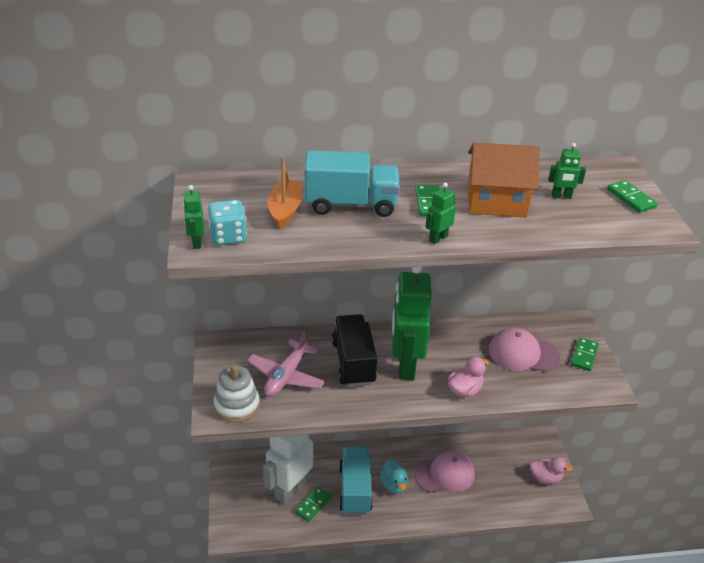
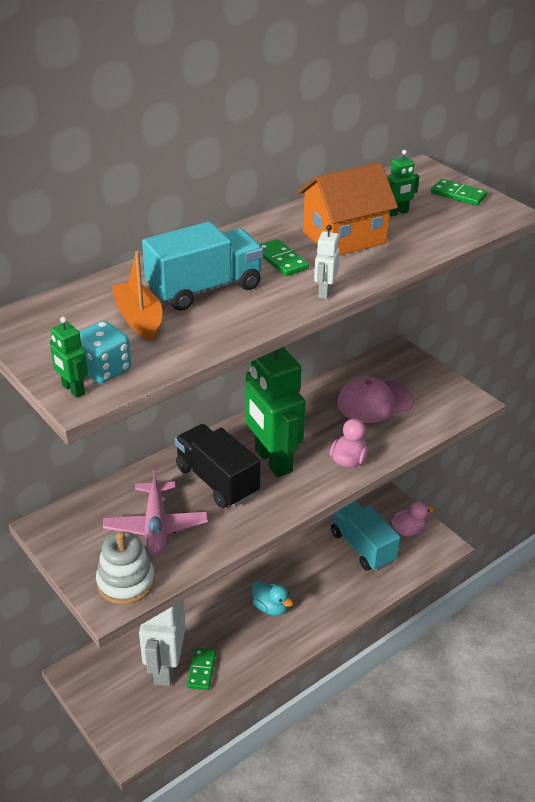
camera: 30 degrees left, 0 degrees up
(355, 489) = (234, 632): turquoise truck -> turquoise truck (362, 547)
(438, 238) = (324, 292): green robot -> white robot
(444, 474) = (313, 572): pink cap -> none
(584, 355) = (430, 381): green domino -> none

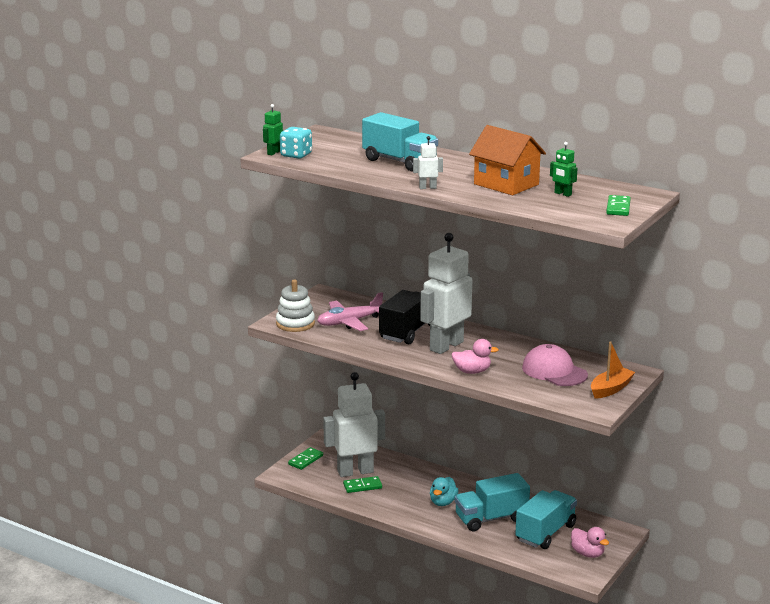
camera: 70 degrees right, 15 degrees down
(139, 319) = (351, 154): orange boat -> orange boat (611, 389)
(272, 461) = (446, 346): green robot -> white robot
(281, 260) = (455, 173): green domino -> green domino (305, 460)
(319, 579) = (491, 518): none -> turquoise truck

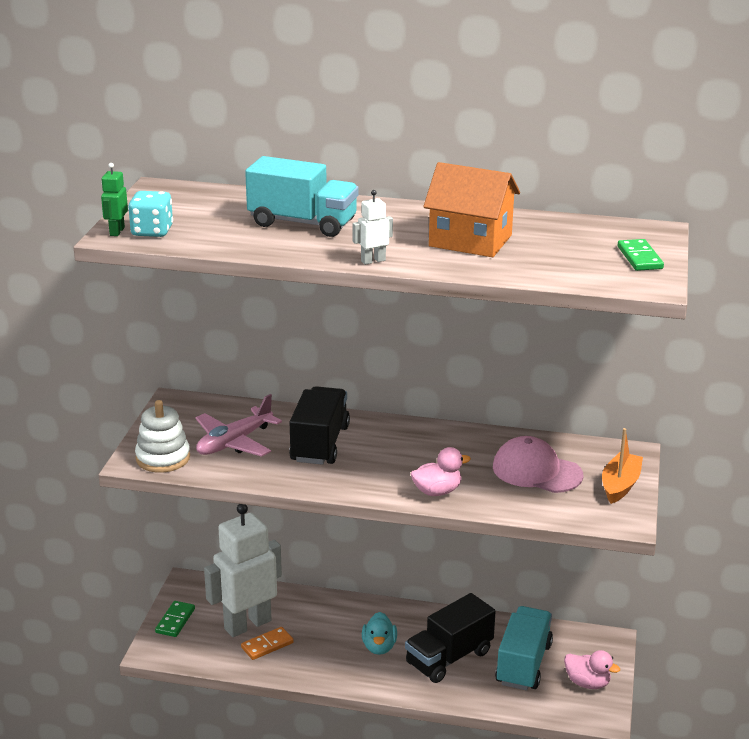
camera: 20 degrees left, 5 degrees up
(362, 486) = (267, 645): green domino -> orange domino
(446, 346) = (380, 457): white robot -> none
(491, 518) = (449, 658): turquoise truck -> black truck
(562, 194) = (553, 246): green robot -> none

